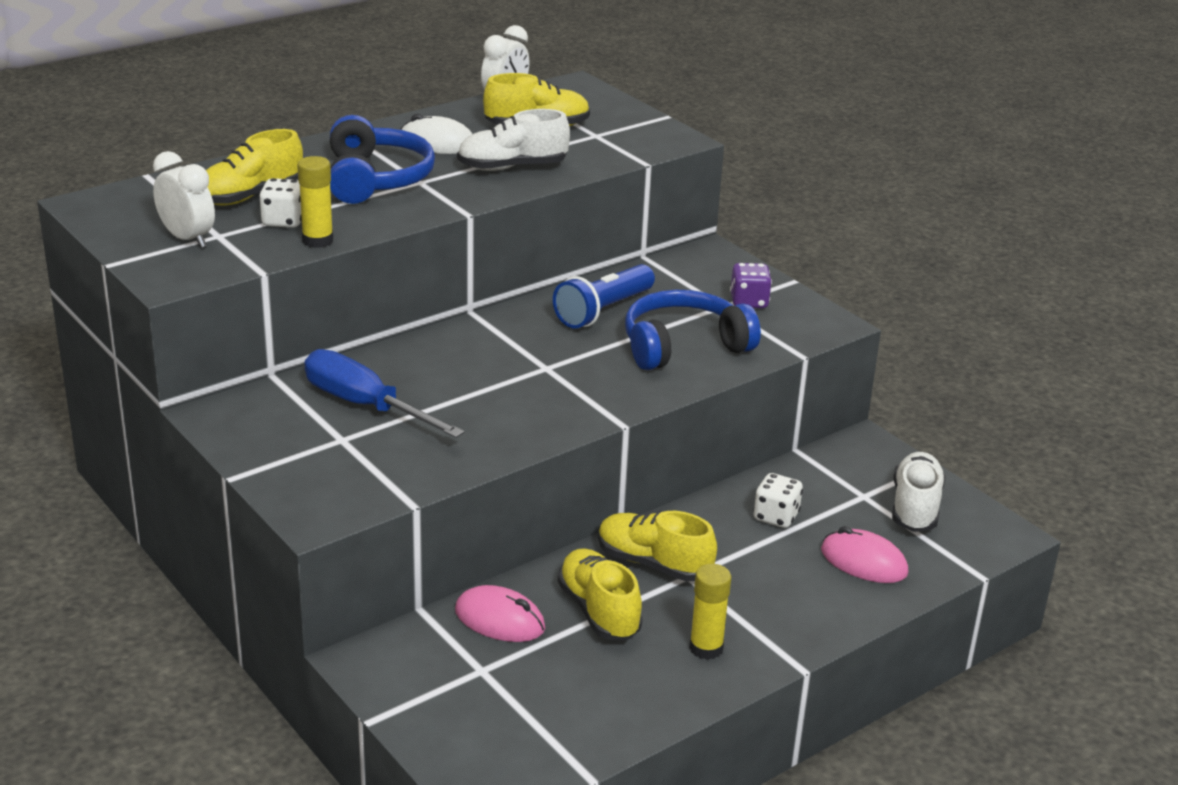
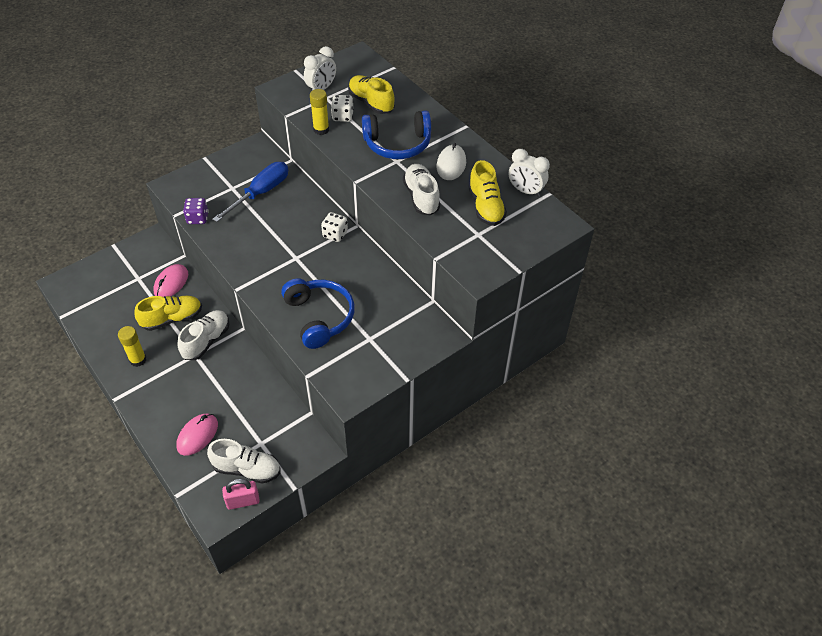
camera: 90 degrees right, 20 degrees up
(603, 311) = (359, 281): blue flashlight -> none
(653, 564) = (206, 341): yellow shoe -> white shoe
(749, 302) = (375, 352): purple dice -> purple dice (197, 218)
(776, 517) = (243, 397): white dice -> white dice (335, 234)
(973, 509) = (243, 501): none -> pink padlock

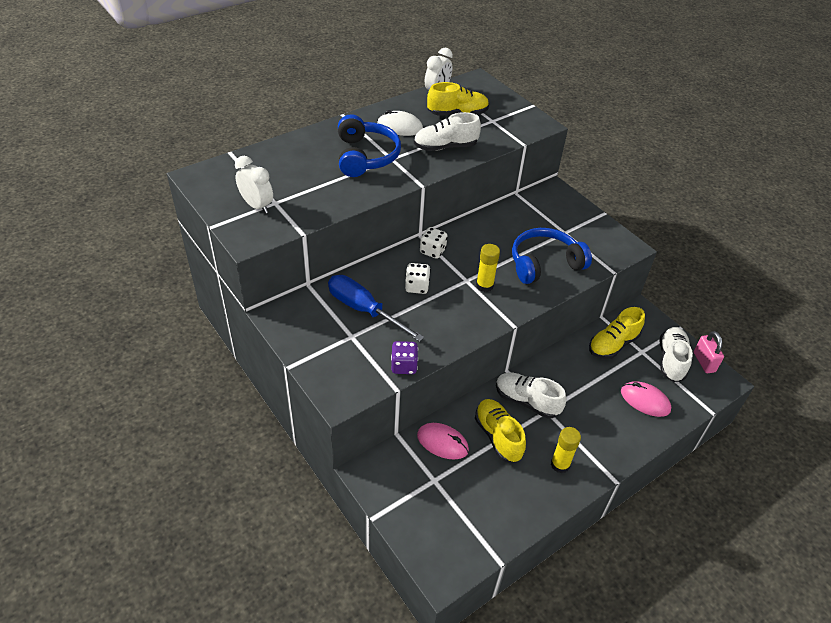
camera: 90 degrees left, 5 degrees down
(321, 130) = (334, 207): yellow glue stick -> yellow glue stick (484, 285)
(342, 116) = (313, 191): white dice -> white dice (417, 287)
(371, 103) = (292, 170): yellow shoe -> yellow shoe (613, 344)

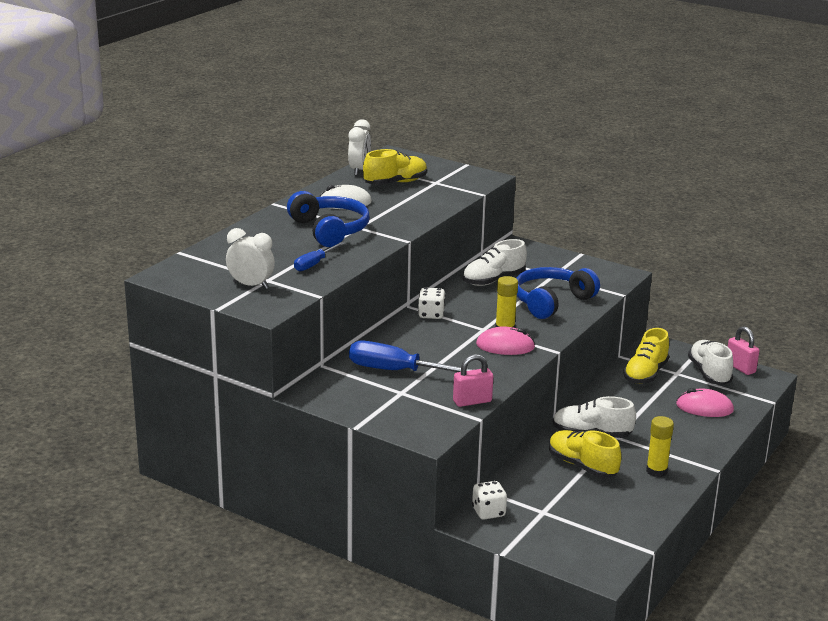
camera: 20 degrees left, 20 degrees down
(325, 194) = (314, 264): none -> blue screwdriver
(404, 366) = (472, 401): purple dice -> pink padlock
(417, 287) = (437, 343): white dice -> white dice (488, 512)
(442, 443) = (530, 483): pink mouse -> pink mouse (505, 346)
(445, 147) = (405, 209): white shoe -> white shoe (493, 280)

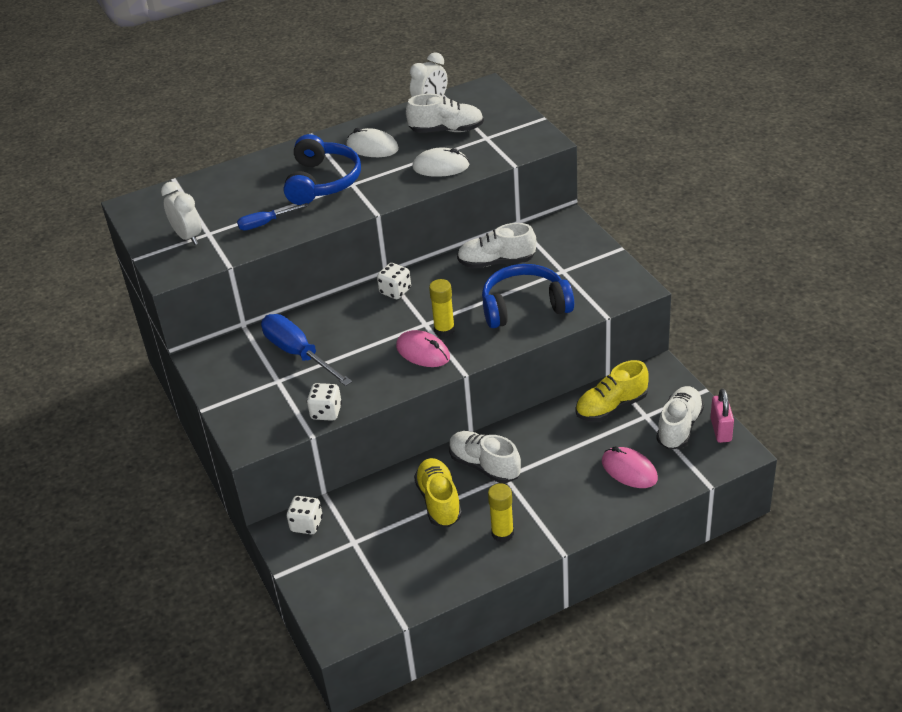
camera: 35 degrees right, 15 degrees up
(395, 183) = (446, 130): yellow shoe -> white shoe
(422, 204) = (441, 167): none -> white mouse
(472, 401) = (326, 412): pink padlock -> white dice

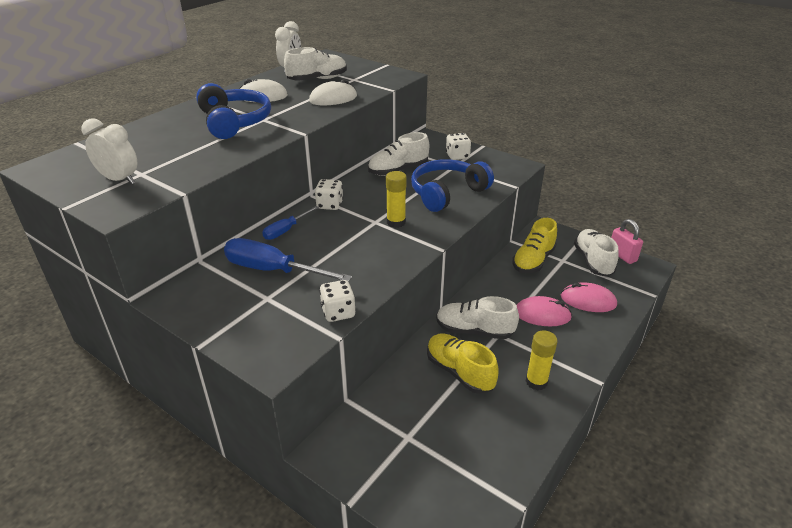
camera: 30 degrees left, 5 degrees down
(265, 223) = (199, 157): blue screwdriver -> blue screwdriver (286, 230)
(306, 524) = (348, 436): white dice -> white dice (457, 156)
(423, 352) = (391, 242): pink mouse -> pink mouse (542, 315)

